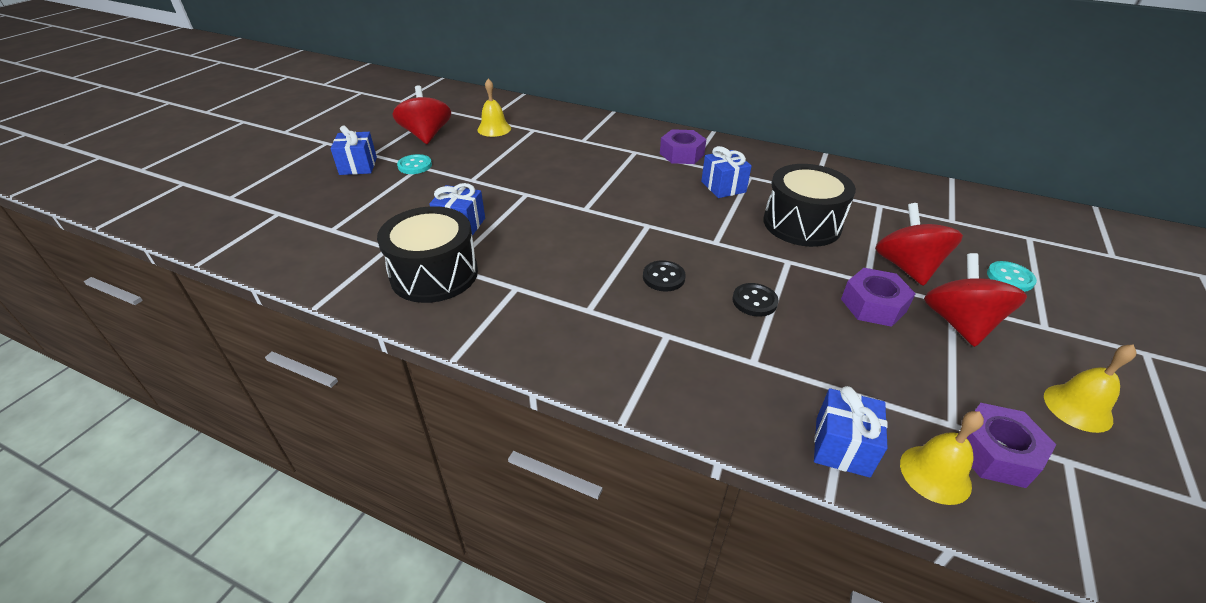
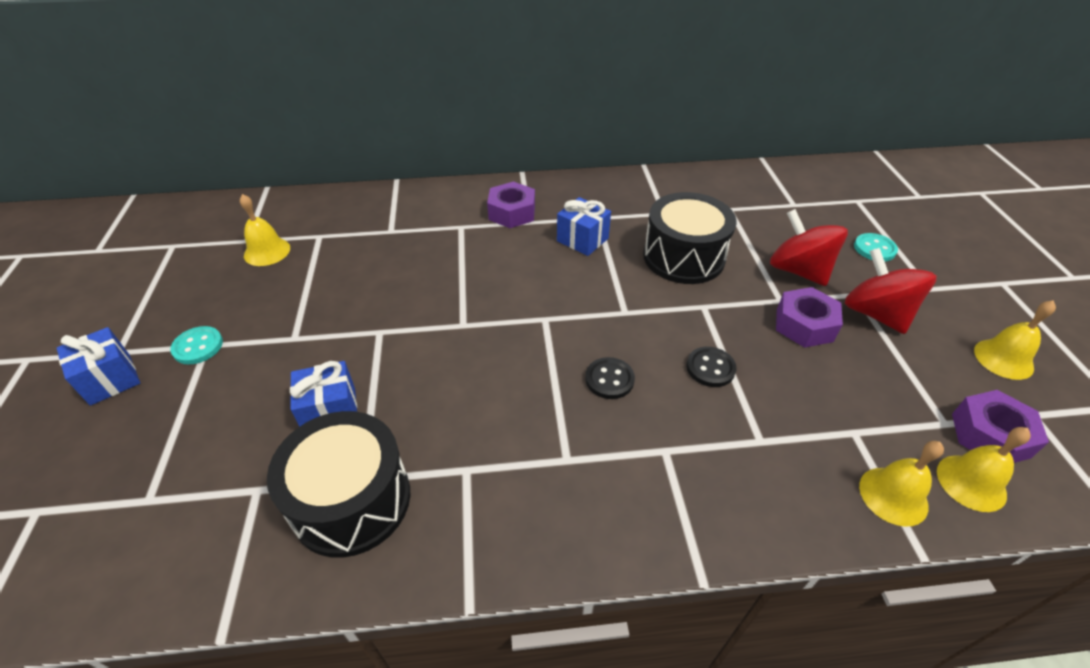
camera: 30 degrees left, 5 degrees up
(426, 135) = (179, 293): red spinning top -> none
(842, 446) = (893, 496): blue gift -> yellow bell

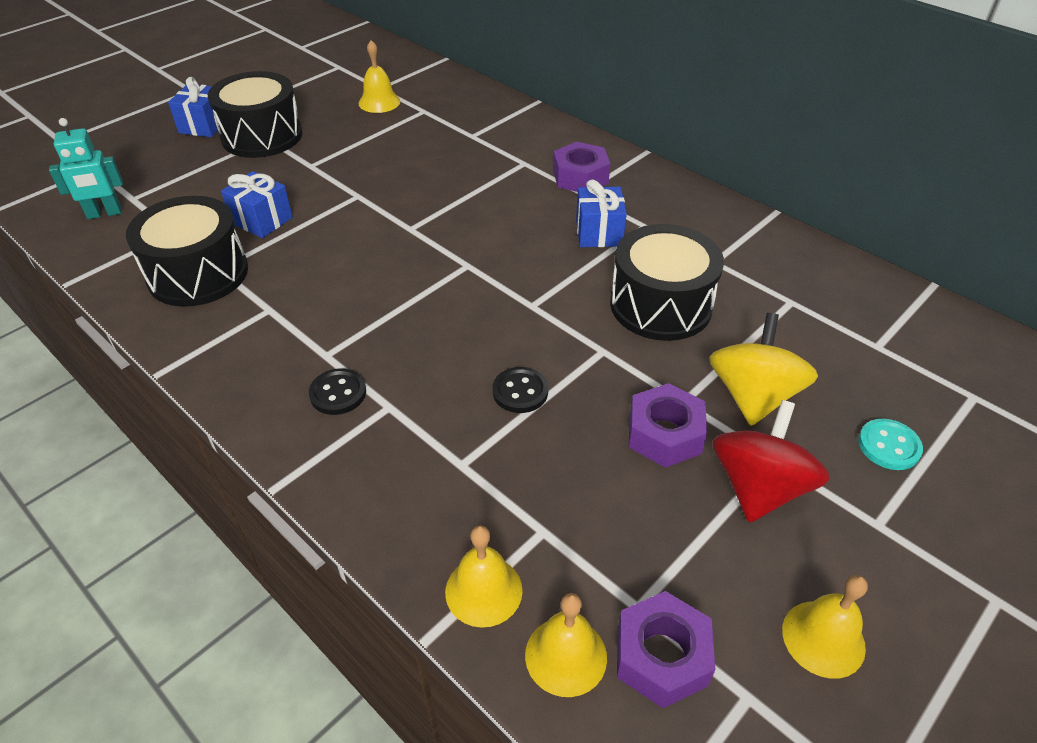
camera: 50 degrees right, 0 degrees up
(139, 539) = (104, 214): none -> turquoise robot
(198, 346) = (262, 136): turquoise button -> black drum
(609, 379) = (436, 336): black button -> black button (338, 393)
(798, 271) = (753, 396): red spinning top -> yellow spinning top

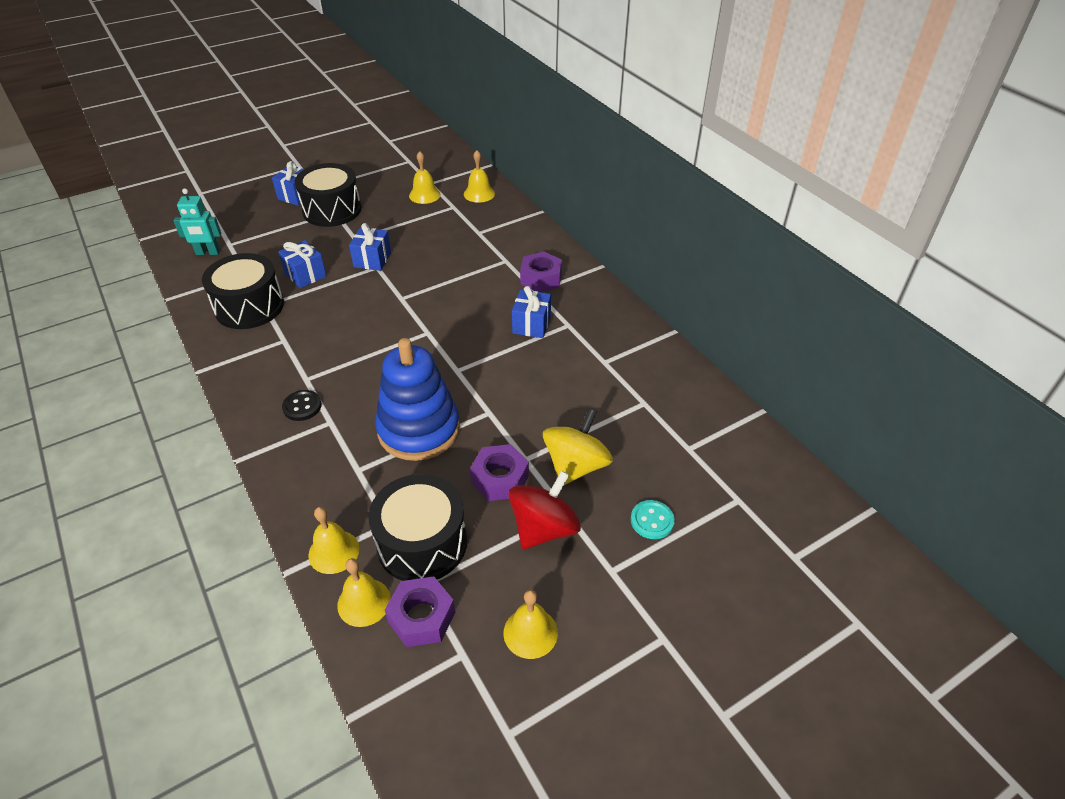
camera: 15 degrees right, 0 degrees up
(347, 188) = (372, 260): none -> blue gift
(449, 91) = (479, 193): none -> yellow bell
(520, 391) = (418, 429): black button -> blue stacking toy
(661, 305) = (547, 387): black drum -> black drum (422, 543)

